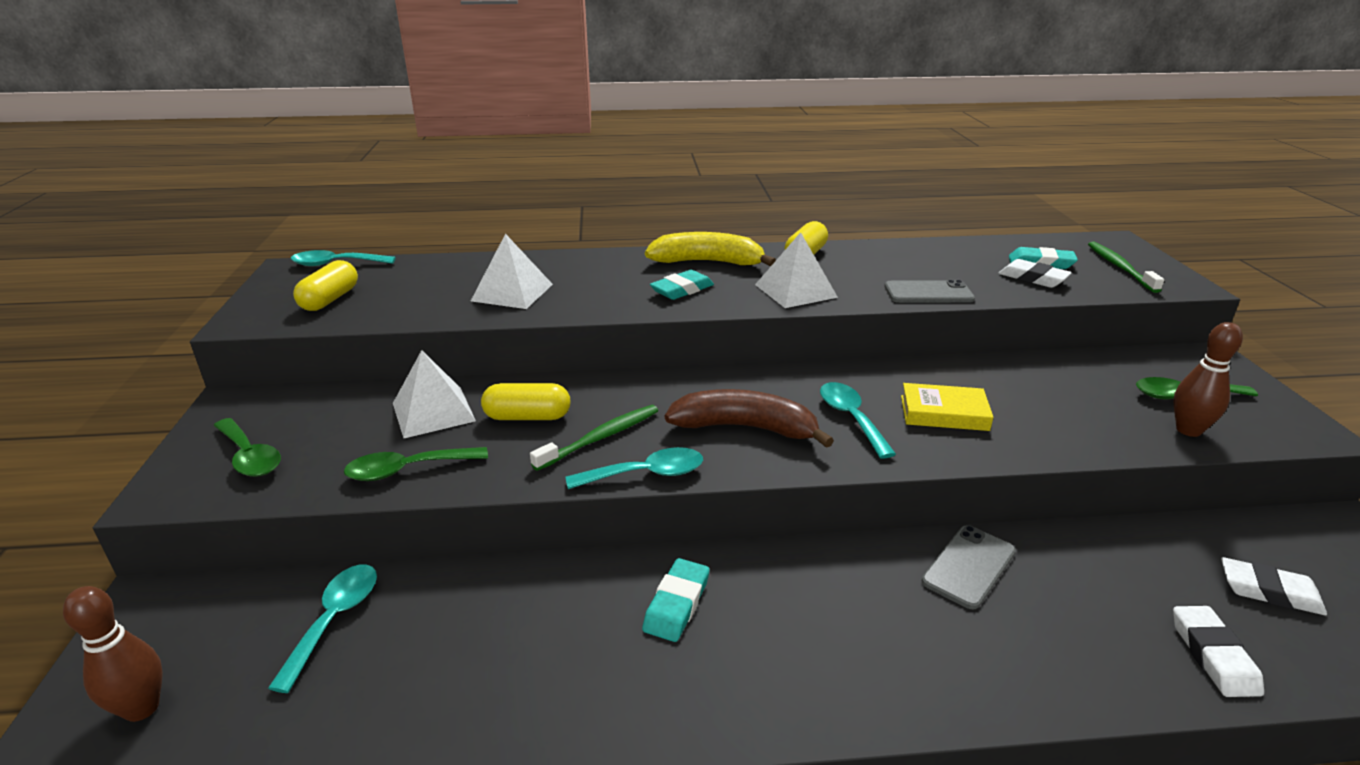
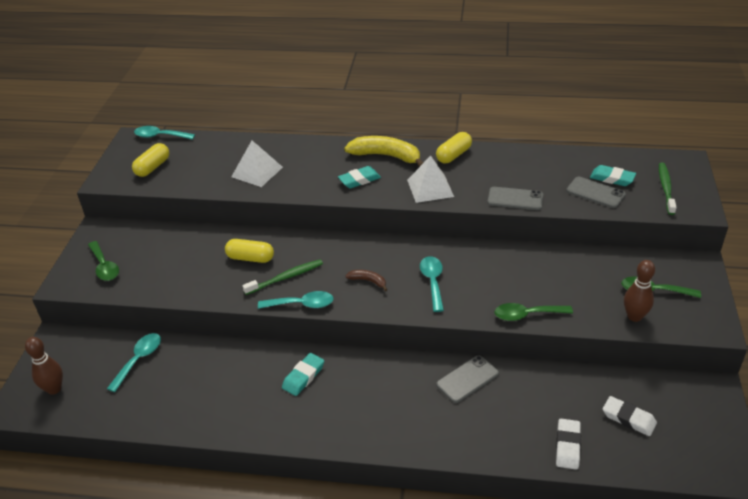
camera: 15 degrees right, 10 degrees up
(407, 470) = (180, 285): green spoon -> green spoon (526, 315)
(433, 412) = (201, 248): white pyramid -> none
(745, 428) = (368, 281): brown banana -> brown banana, size x0.49
(944, 413) = (490, 285): yellow book -> none
(1033, 278) = (595, 192): white eraser -> grey phone

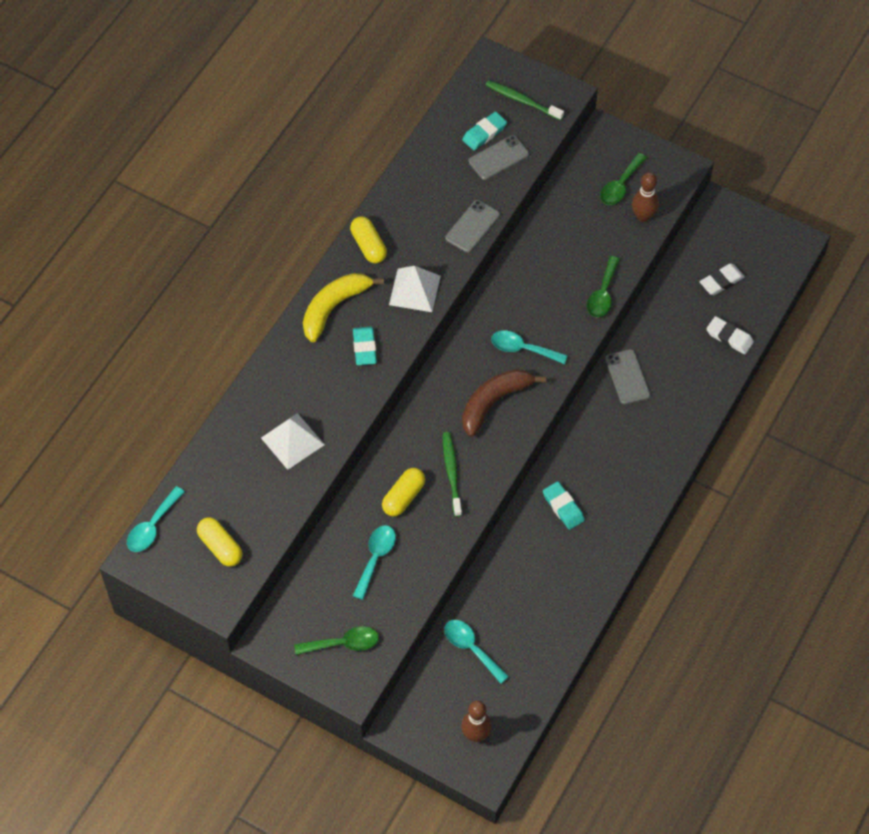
camera: 70 degrees left, 20 degrees up
(302, 304) = (499, 470): turquoise spoon -> turquoise spoon (376, 558)
(368, 281) = (494, 402): brown banana -> brown banana, size x2.05

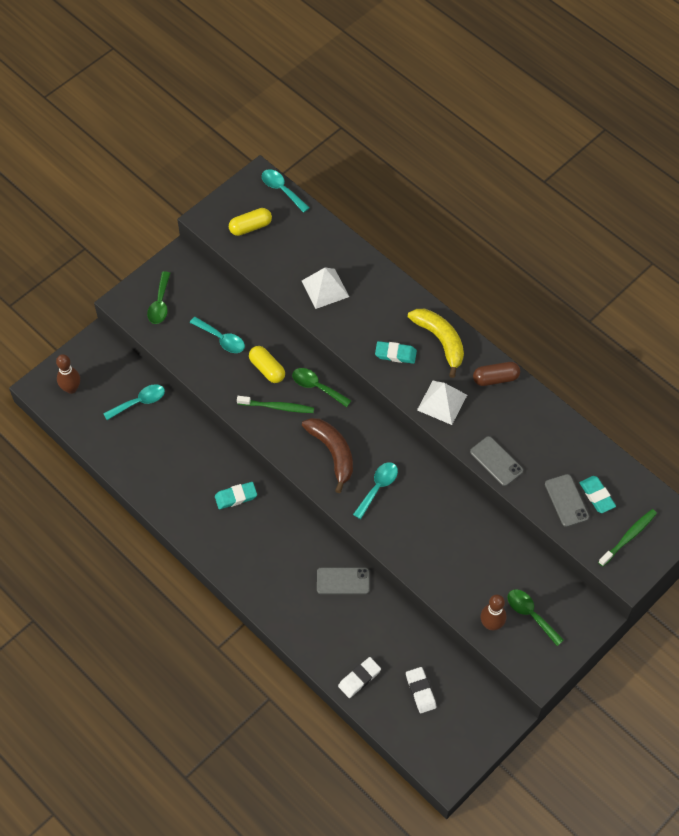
camera: 105 degrees right, 0 degrees up
(368, 246) = (495, 378): yellow capsule -> brown capsule
(602, 294) = (416, 566): green spoon -> green spoon (316, 387)

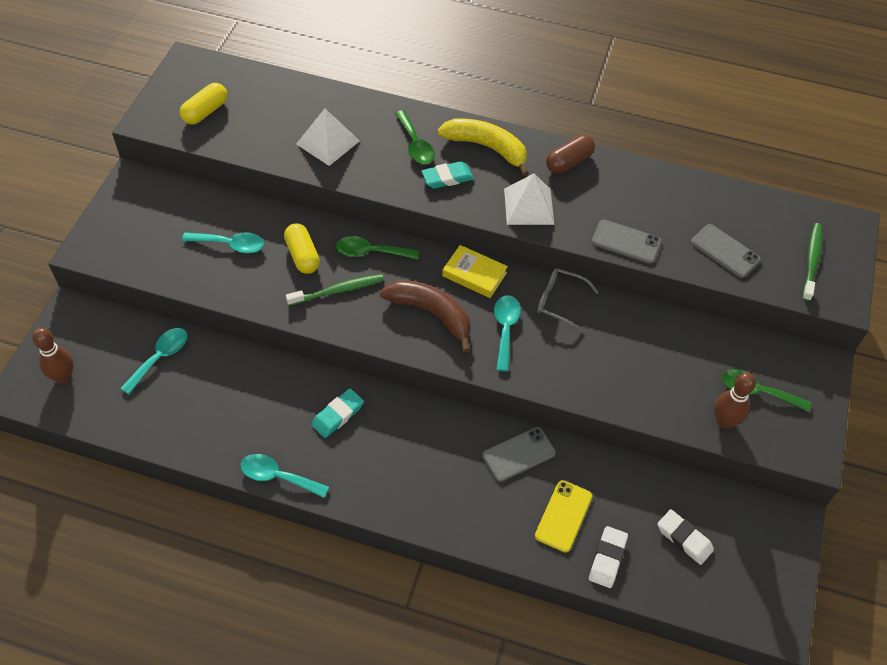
camera: 30 degrees left, 5 degrees down
(160, 304) = (134, 235): green spoon -> green spoon (415, 145)
(267, 369) = (302, 256): yellow capsule -> yellow capsule turned 45 degrees clockwise
(281, 189) = (220, 65): turquoise spoon -> turquoise spoon (277, 476)
(347, 637) = (563, 516): none -> yellow phone
(381, 436) = (474, 274): none -> yellow book
(430, 484) = (559, 302): none -> grey glasses
(597, 496) = (751, 234): turquoise eraser -> none

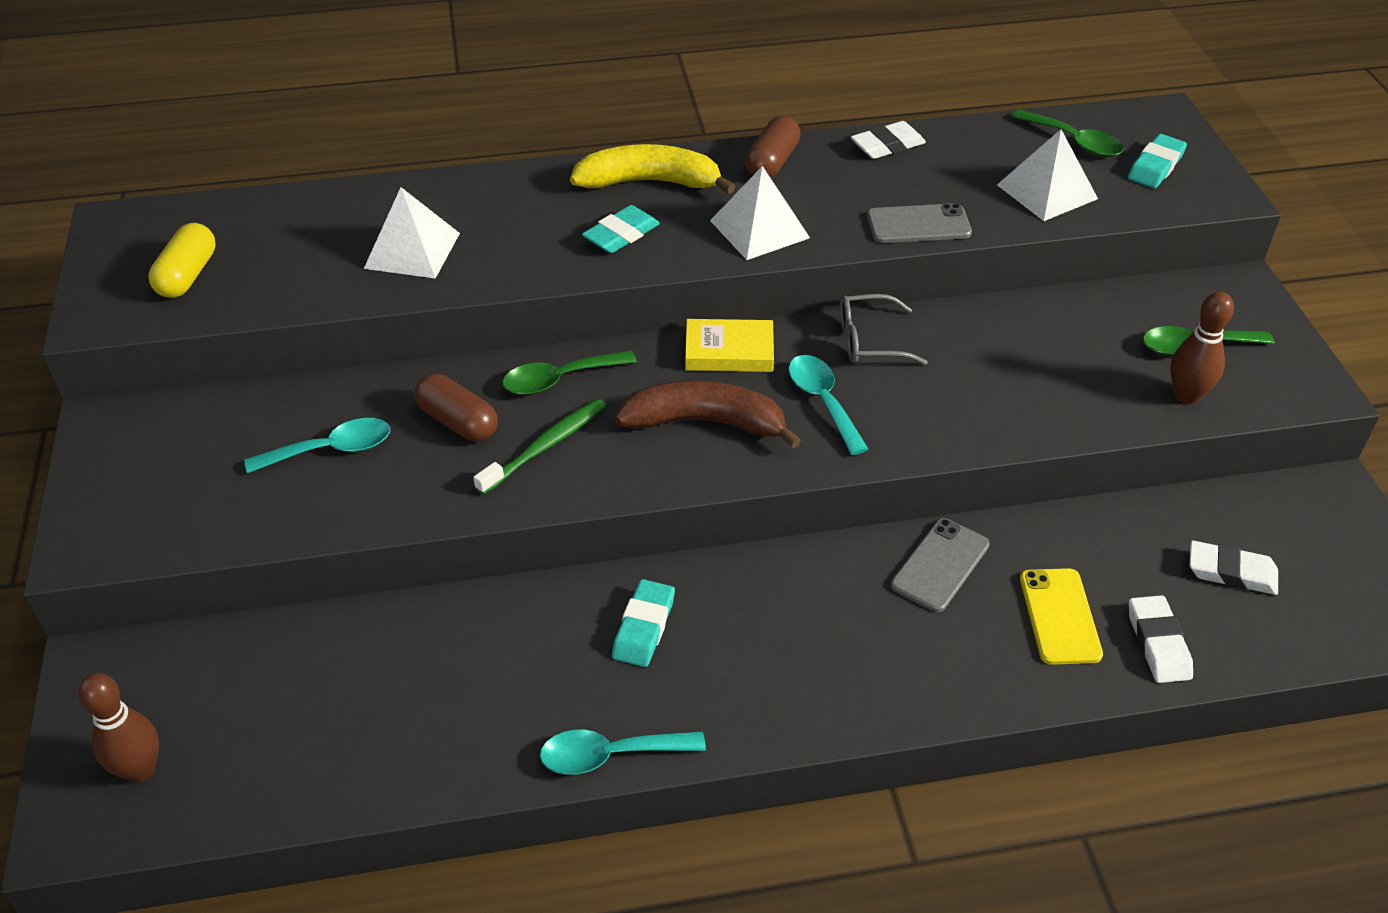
camera: 25 degrees left, 10 degrees down
(160, 358) = (298, 668): turquoise spoon -> none
(302, 256) = (458, 422): yellow capsule -> brown capsule
(415, 145) = (545, 211): green spoon -> green spoon (1074, 142)
(648, 177) = (887, 145): none -> white eraser
(725, 251) = (1047, 192): grey phone -> white pyramid
(811, 261) = (1155, 166): green toothbrush -> turquoise eraser

